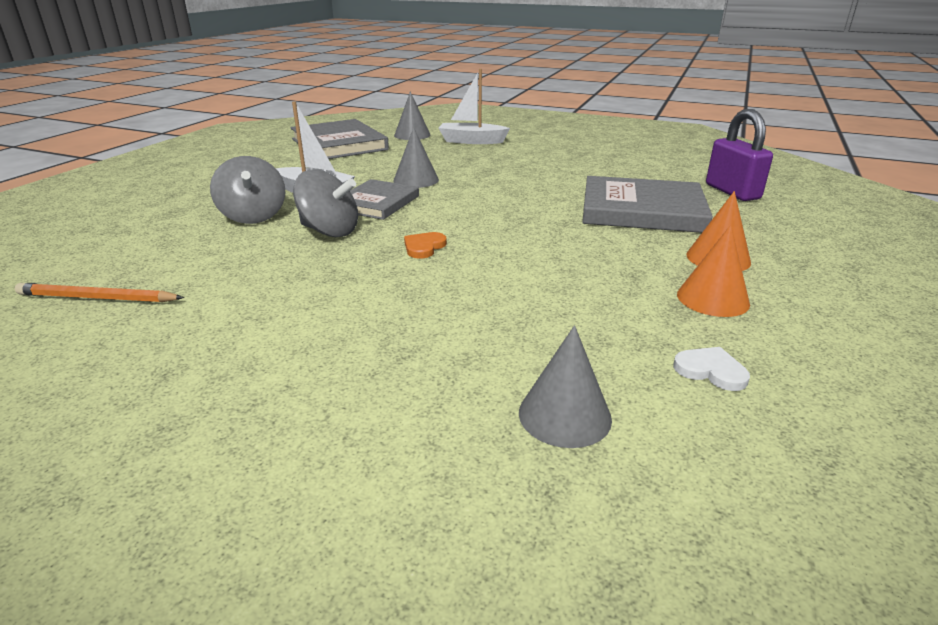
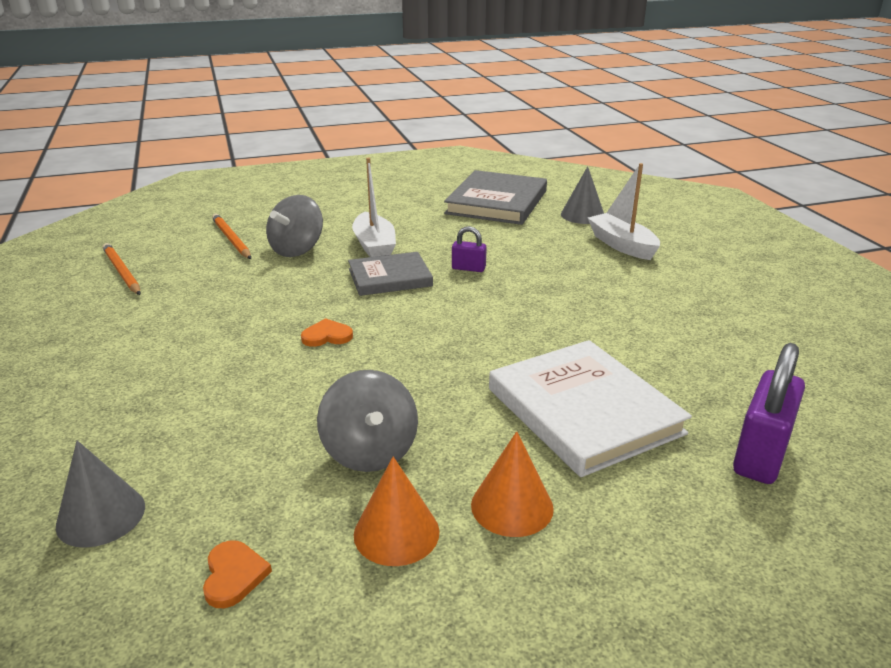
camera: 50 degrees right, 0 degrees up
(163, 233) = (231, 239): none -> orange pencil
(329, 231) = (307, 287): grey spinning top -> grey spinning top (370, 451)
(416, 180) = (468, 268): grey cone -> purple padlock
(642, 210) = (583, 411): grey book -> white book
(710, 371) = (234, 575): white heart -> orange heart

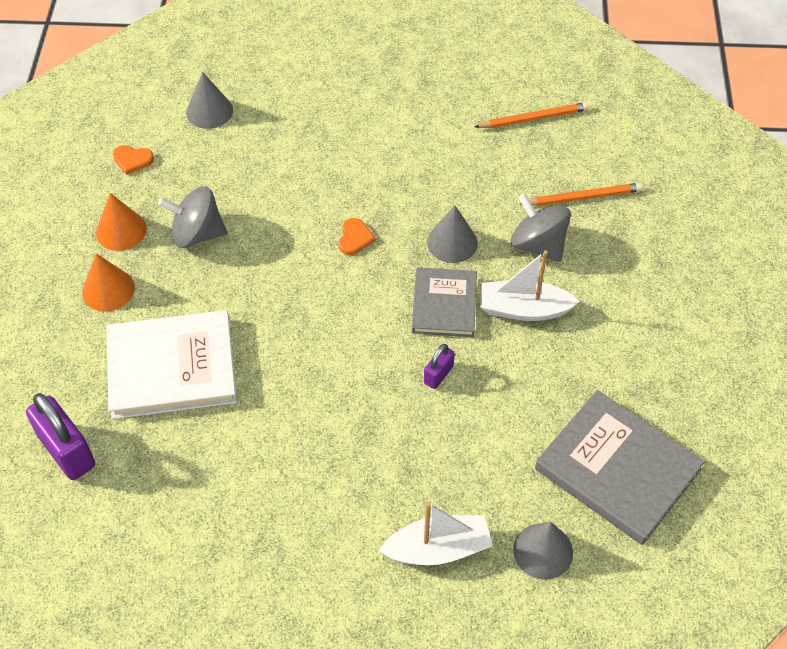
camera: 110 degrees right, 25 degrees up
(310, 285) = (452, 242): none -> grey cone

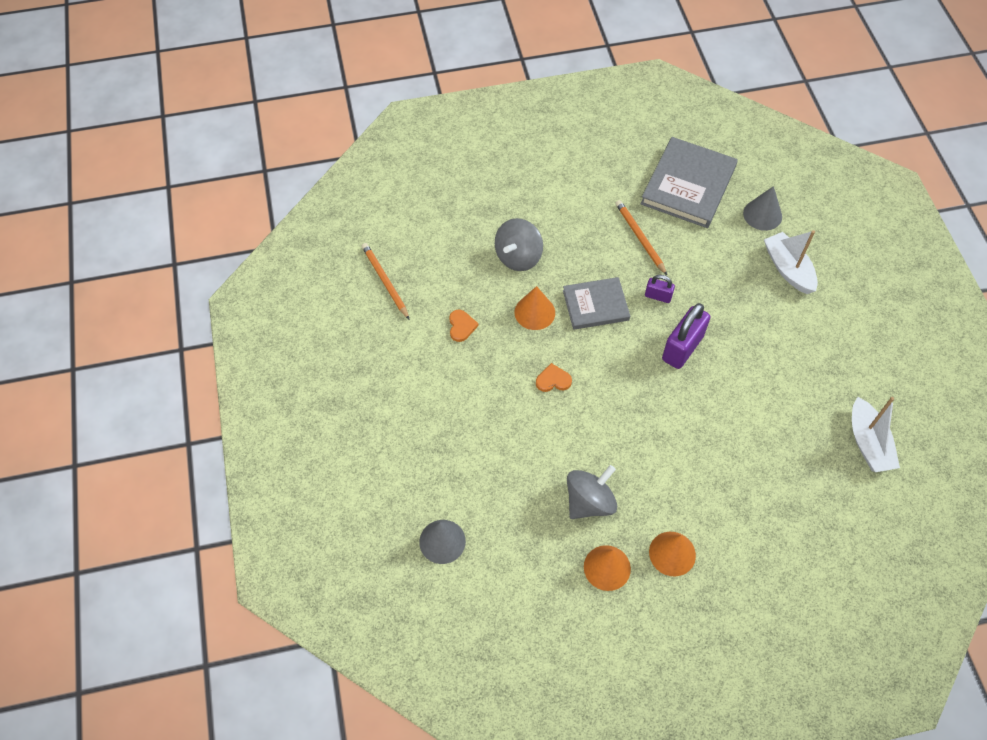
camera: 105 degrees left, 5 degrees up
(67, 451) = (827, 524): purple padlock -> purple padlock (682, 348)
(132, 160) = (523, 590): orange heart -> orange heart (461, 326)
(172, 368) = (725, 475): white book -> none
(197, 234) = (589, 502): grey spinning top -> grey spinning top turned 120 degrees counterclockwise
(452, 242) = (534, 312): grey cone -> orange cone
(523, 309) = (581, 255): white boat -> white boat (868, 443)
(583, 197) = (461, 236): orange pencil -> orange pencil (640, 238)

